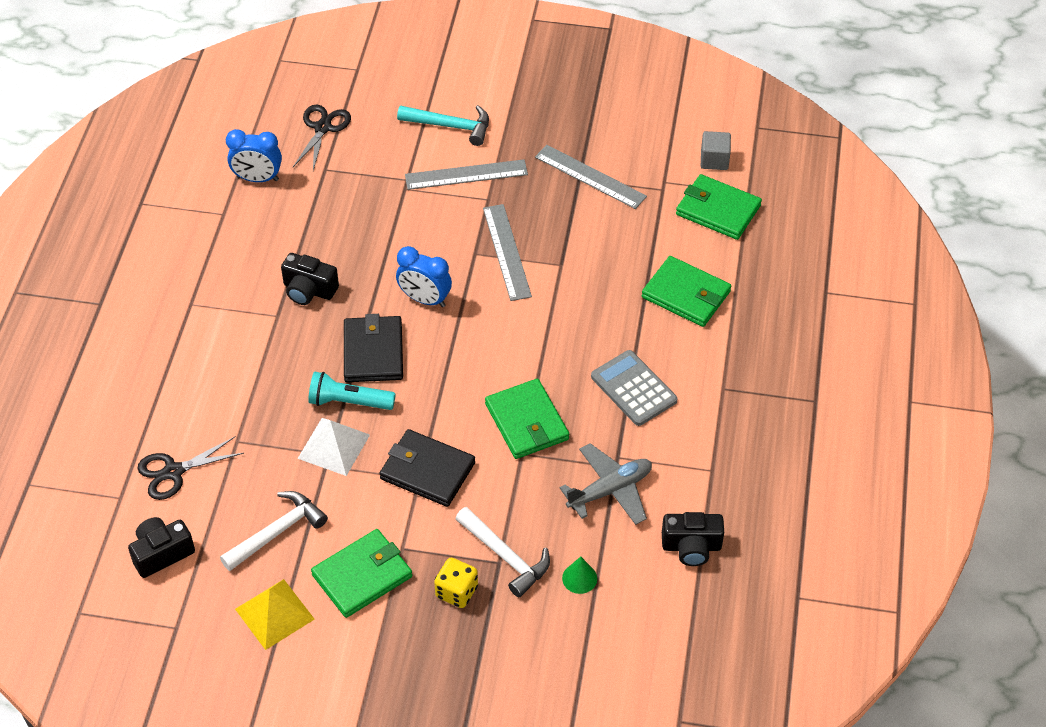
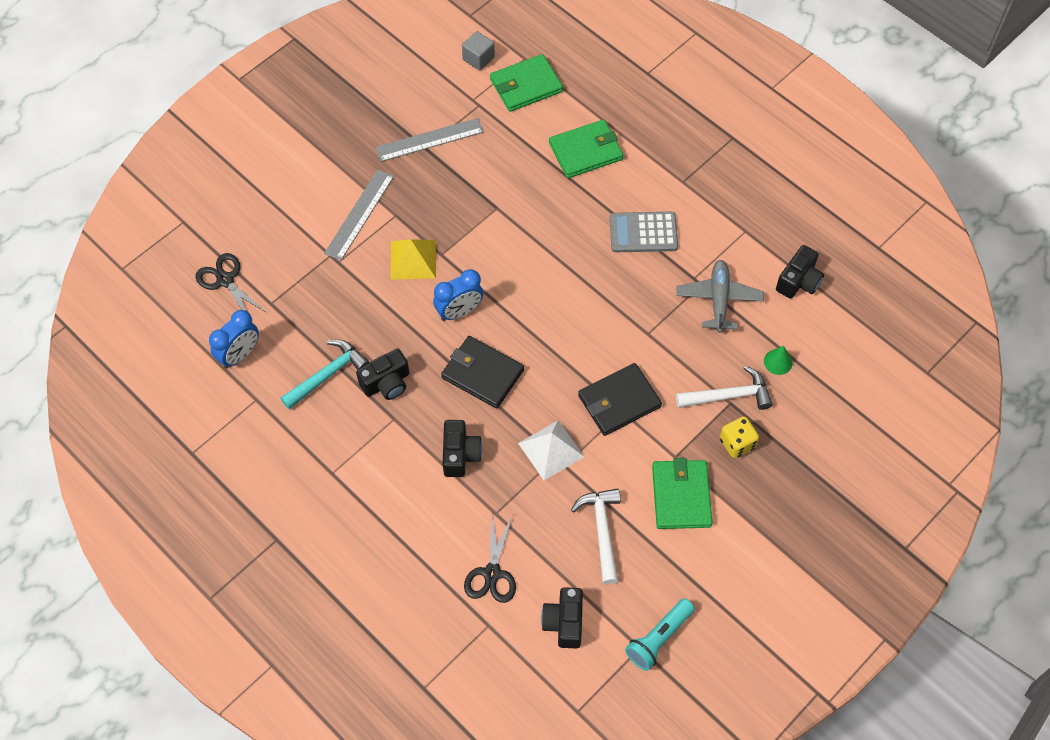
camera: 55 degrees left, 10 degrees up
(274, 614) = (674, 573): yellow pyramid -> yellow pyramid (413, 259)
(277, 382) = (460, 454): none -> black camera
(349, 402) = (517, 416): turquoise flashlight -> turquoise flashlight (659, 638)
(451, 126) = (301, 195): turquoise hammer -> turquoise hammer (328, 374)
(507, 252) = (457, 233): grey ruler -> none
(527, 422) = (623, 314): green wallet -> none

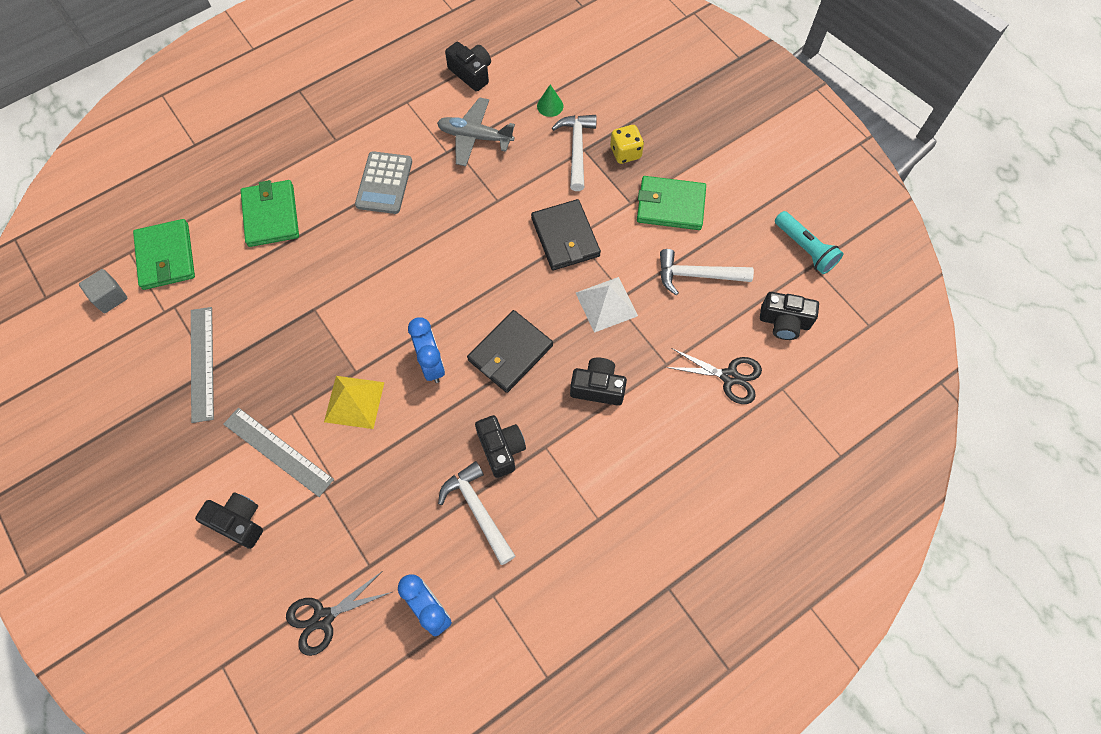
camera: 80 degrees left, 5 degrees up
(295, 203) = (238, 522): none -> black camera
(328, 374) = (477, 510): turquoise hammer -> white hammer

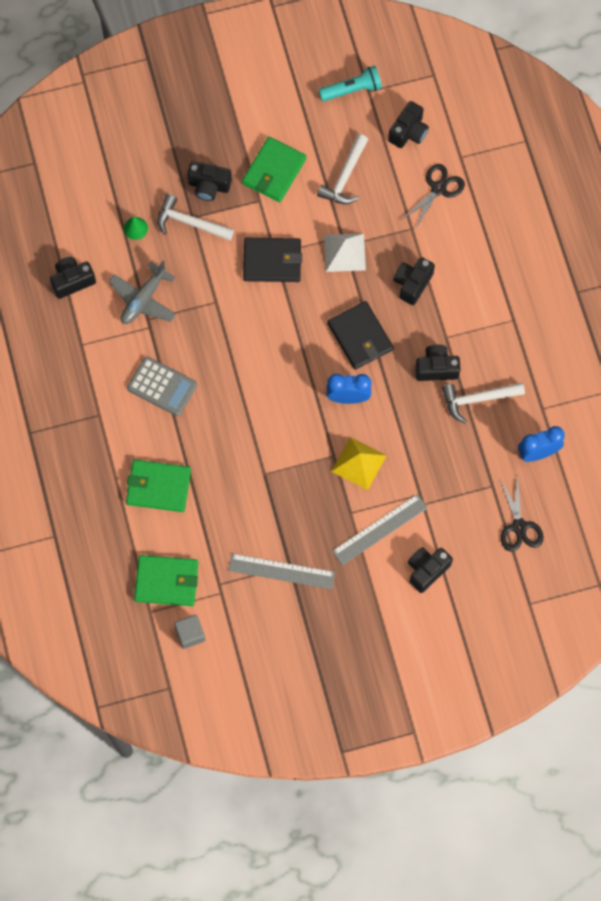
camera: 70 degrees left, 5 degrees up
(625, 153) = (209, 186): yellow dice -> black camera

